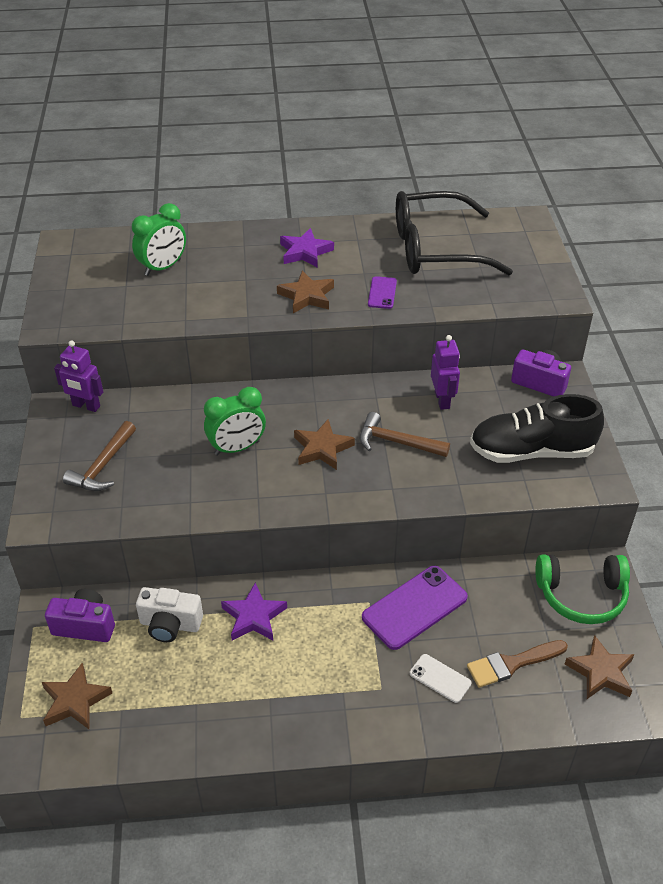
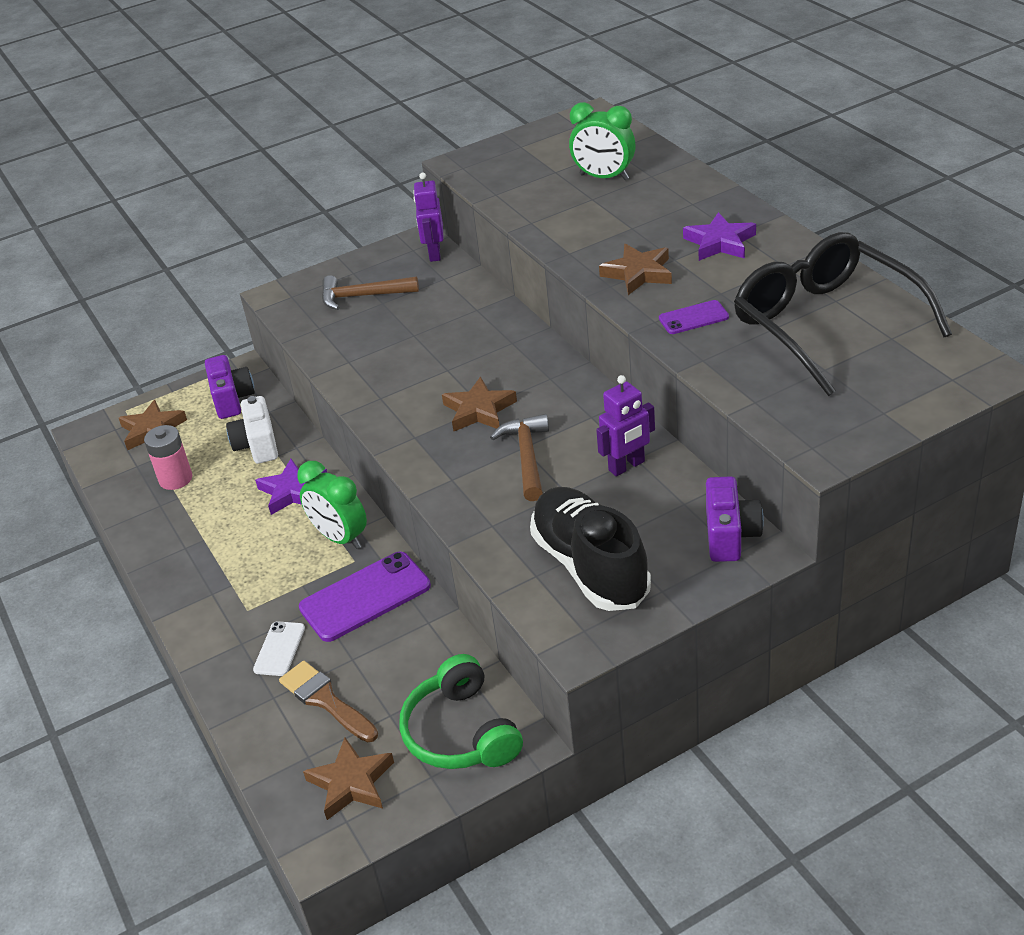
camera: 70 degrees right, 5 degrees down
(167, 699) = (175, 479): none -> pink battery
(237, 448) = (440, 358): green clock -> green clock (340, 538)
(414, 607) = (365, 597): purple phone -> purple phone turned 60 degrees counterclockwise

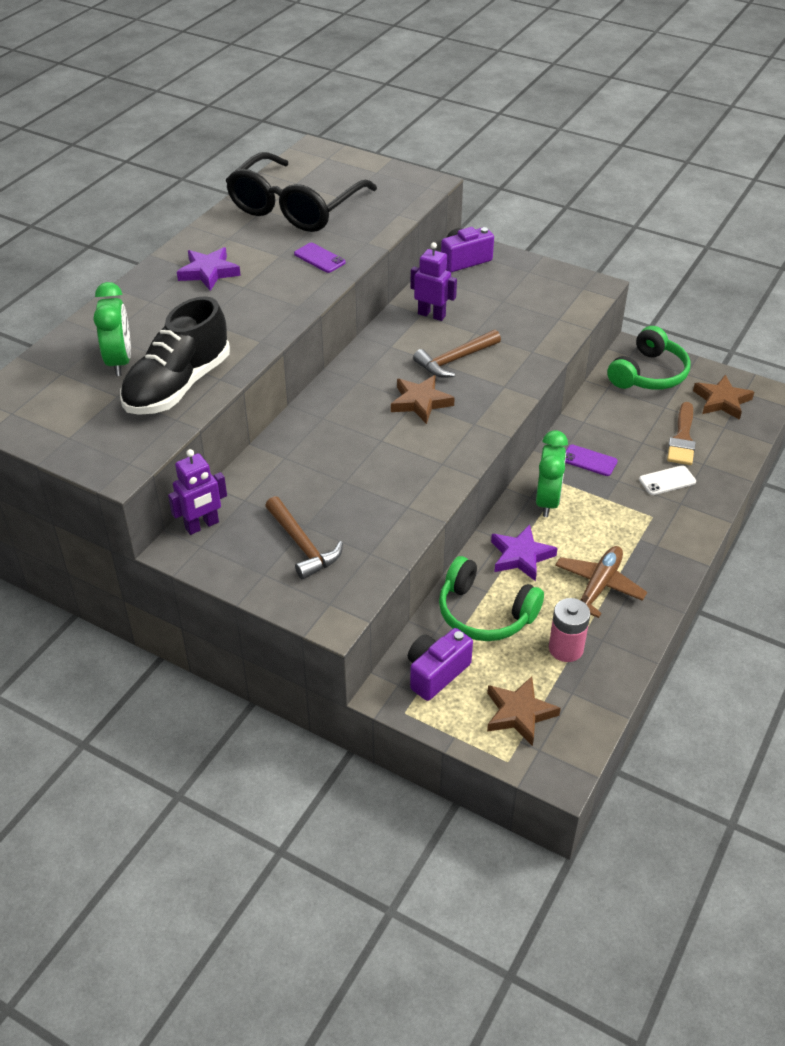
camera: 125 degrees left, 5 degrees up
(211, 528) = (598, 586): none -> brown plane
(257, 445) = (485, 613): white camera -> green headphones
(365, 597) = (589, 461): purple phone -> purple phone, size x0.53
(590, 567) = (533, 301): black shoe -> black shoe (178, 386)
(638, 273) = (273, 297): brown star -> none

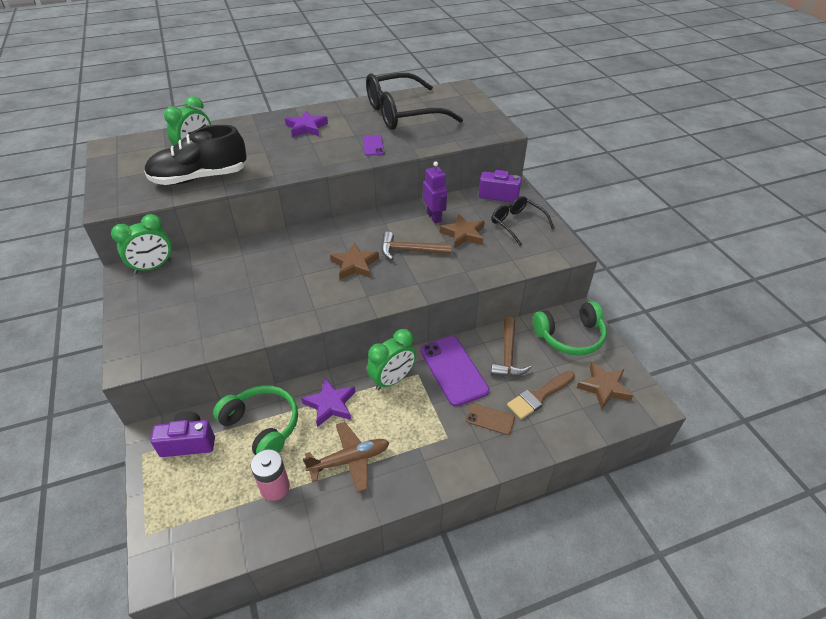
camera: 40 degrees right, 0 degrees up
(202, 525) = (153, 267): purple robot -> green clock
(302, 545) = (178, 309): brown hammer -> brown hammer (508, 355)
(485, 613) = (262, 426): green headphones -> green headphones turned 150 degrees clockwise
(519, 282) = (517, 224): none -> black glasses
(519, 713) = (193, 508): brown star -> brown star (463, 234)
(589, 461) = (453, 370): purple phone -> purple phone, size x1.88
(667, 481) = (490, 419): white phone -> brown phone

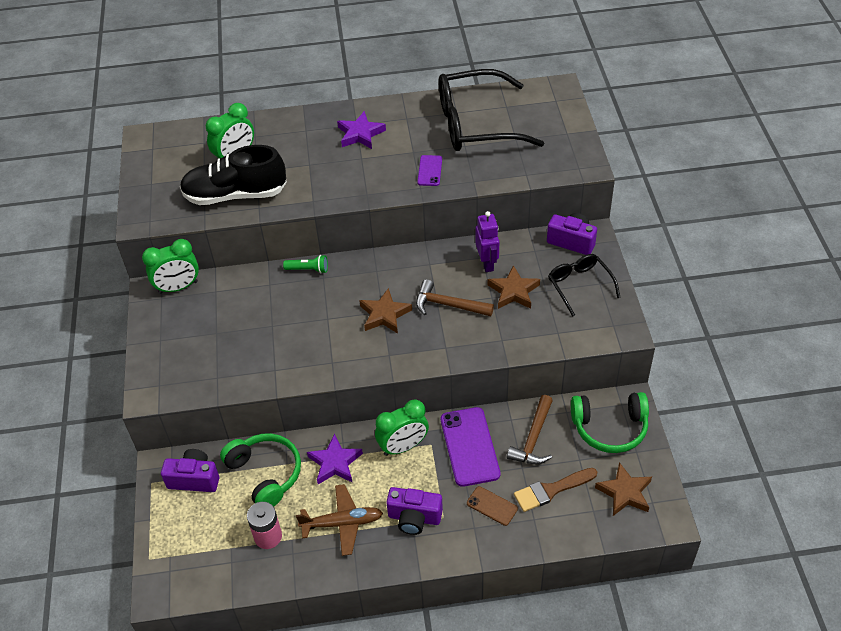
camera: 15 degrees right, 5 degrees up
(277, 239) = (308, 269): none -> green flashlight
(419, 443) = (414, 518): none -> purple camera

